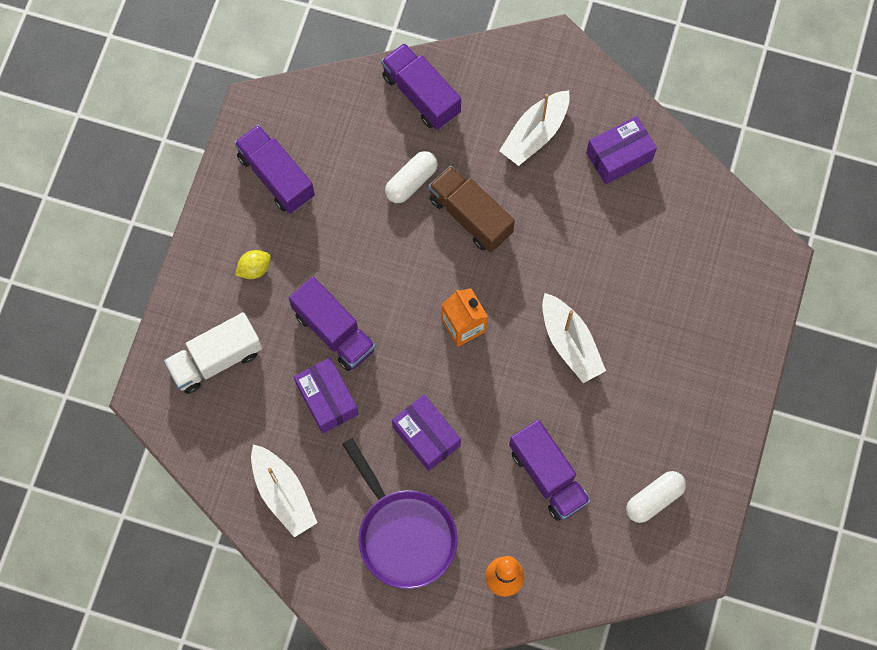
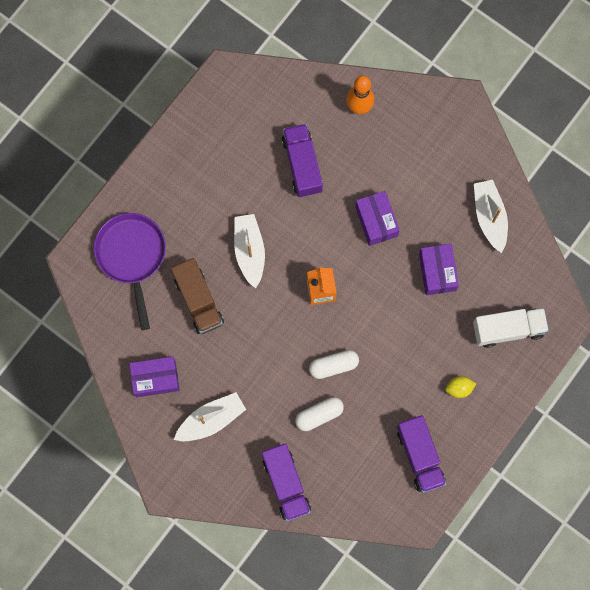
camera: 160 degrees left, 5 degrees up
(334, 331) = (416, 320): purple truck -> none
(404, 534) = (415, 161): purple pan -> purple pan (132, 256)
(470, 216) = (285, 372): brown truck -> brown truck (198, 300)
(654, 499) = (236, 124): white capsule -> white capsule (333, 366)

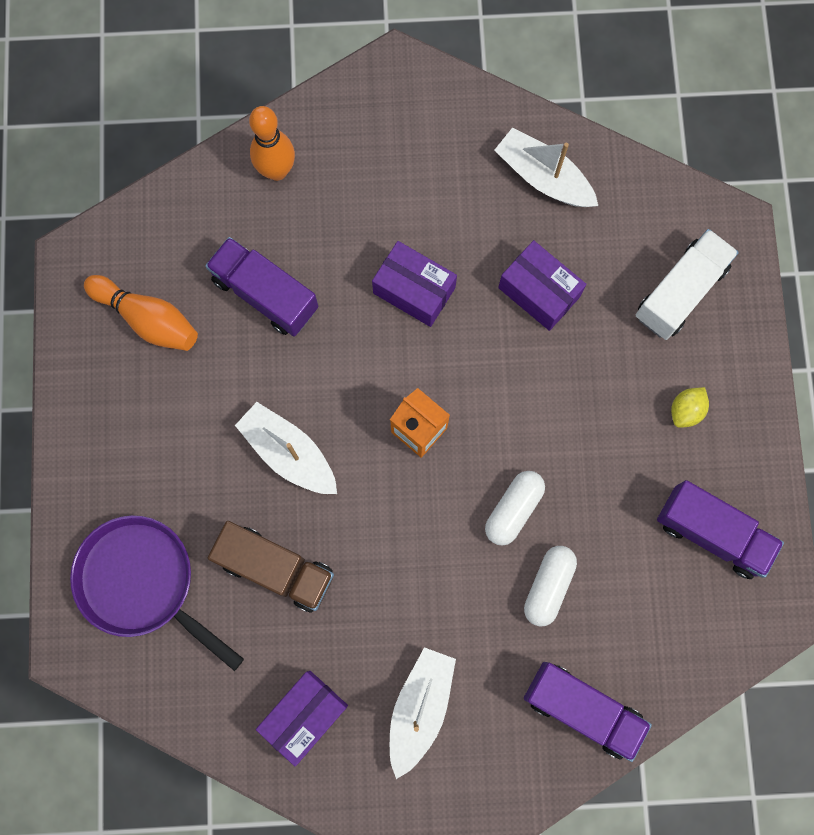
camera: 40 degrees left, 0 degrees up
(236, 131) = (148, 319): none -> orange bowling pin

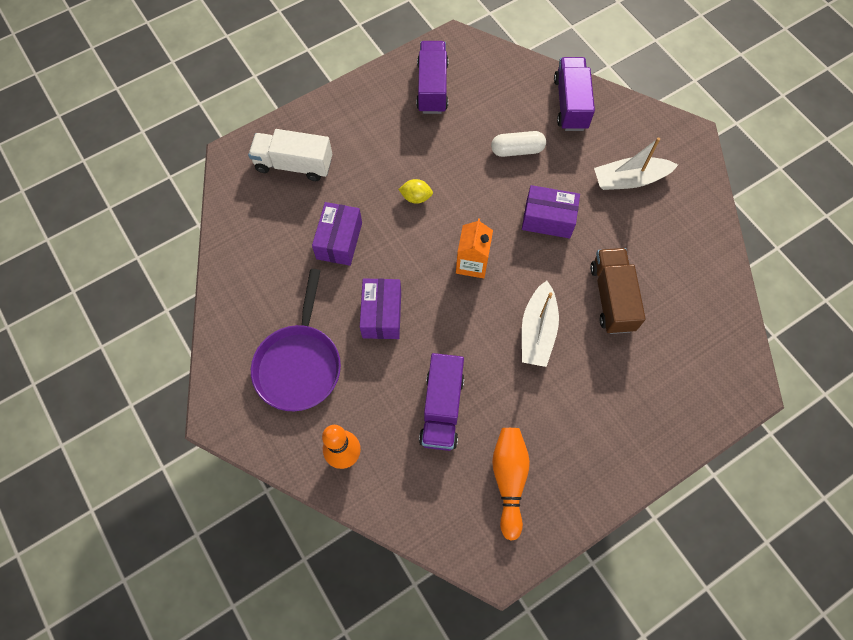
camera: 120 degrees left, 10 degrees down
(142, 582) = (678, 372): purple pan -> purple pan (299, 364)
(304, 715) = (679, 235): purple box -> purple box (548, 219)
(513, 509) = (486, 188): white capsule -> none
(543, 177) = (256, 277): white boat -> none
(685, 410) = (368, 130): yellow lemon -> yellow lemon (416, 197)

